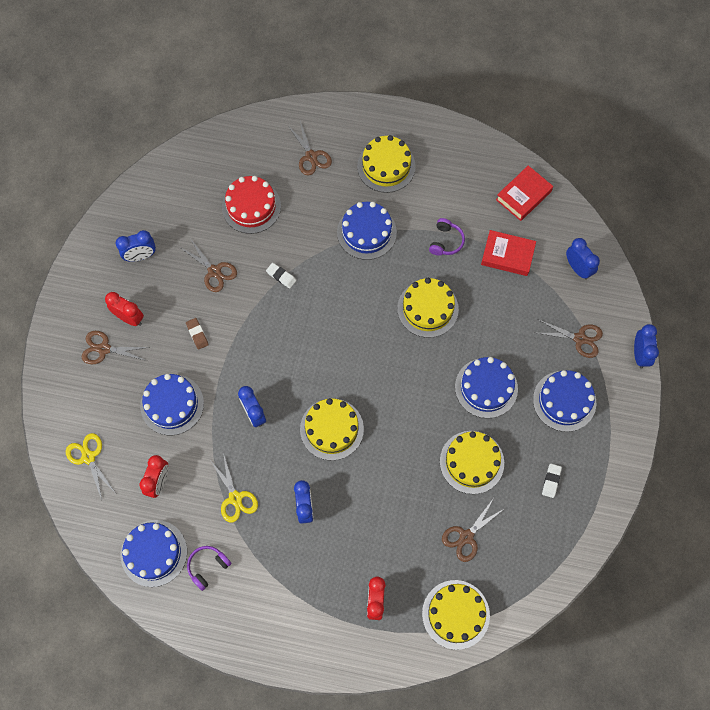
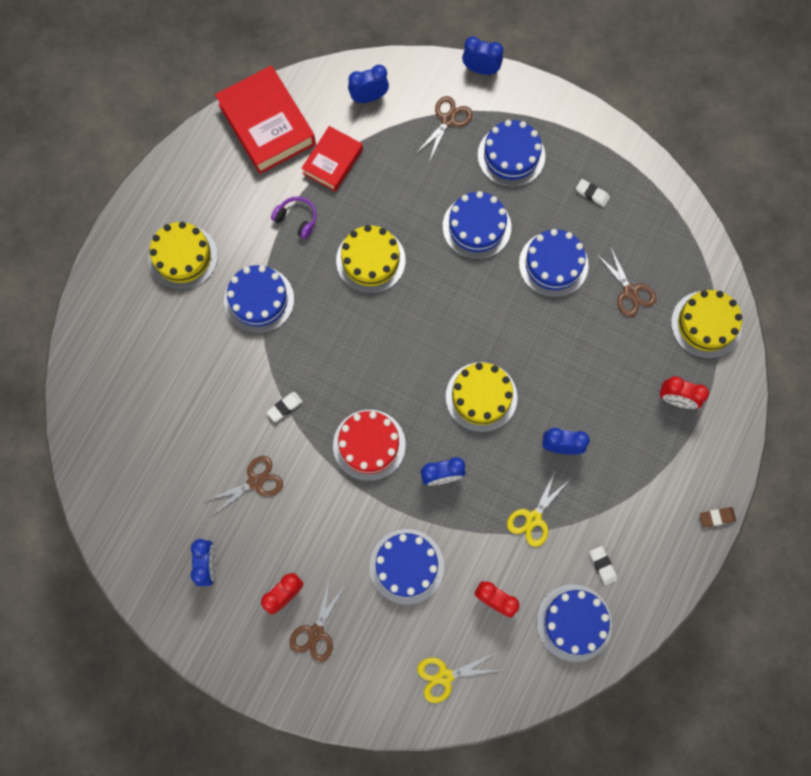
camera: 75 degrees left, 5 degrees up
(197, 334) = (329, 519): brown eraser -> brown eraser (716, 517)
(208, 567) = (602, 566): purple headphones -> white eraser
(235, 498) = (533, 519): yellow scissors -> yellow scissors turned 135 degrees clockwise
(251, 206) = (185, 420): red cake -> red cake (369, 445)
(311, 156) = (142, 336): brown scissors -> none
(471, 462) = (553, 264): yellow cake -> blue cake
(523, 195) = (267, 124): red book -> red book, size x1.66

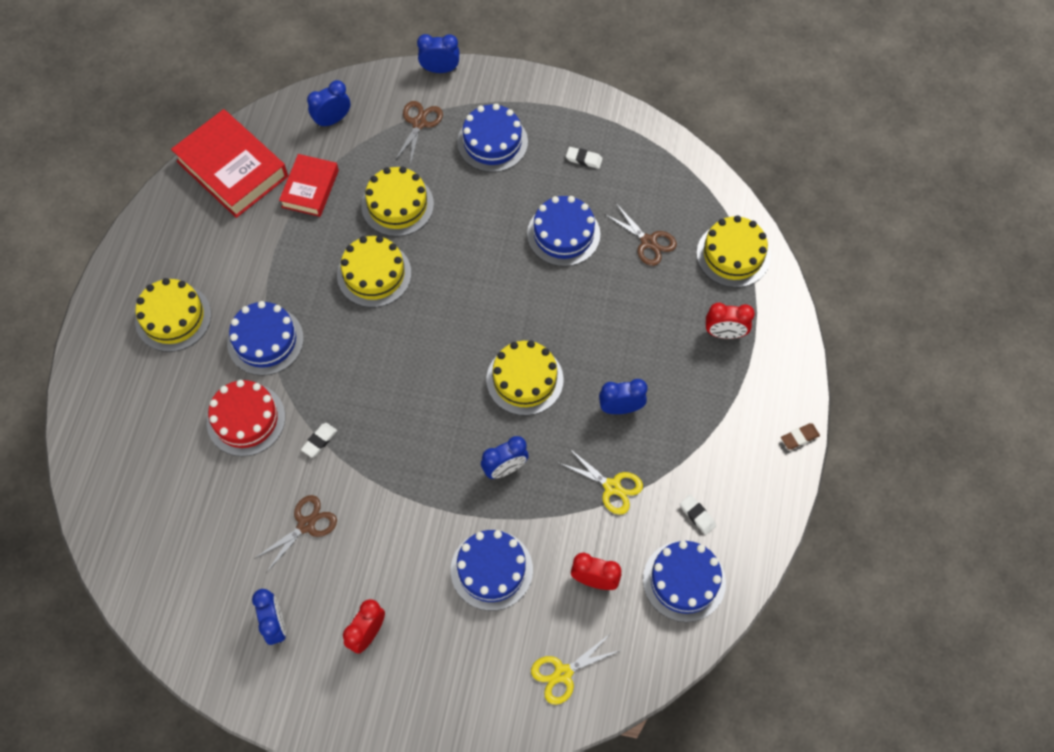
camera: 15 degrees left, 10 degrees down
(296, 219) = (286, 253): purple headphones -> none
(316, 633) = (411, 665): brown scissors -> none
(369, 445) = (419, 456): red cake -> red cake (246, 419)
(408, 197) = (397, 205): none -> yellow cake
(476, 227) = (475, 217): blue cake -> none
(533, 519) = (612, 487): yellow scissors -> yellow scissors turned 75 degrees counterclockwise

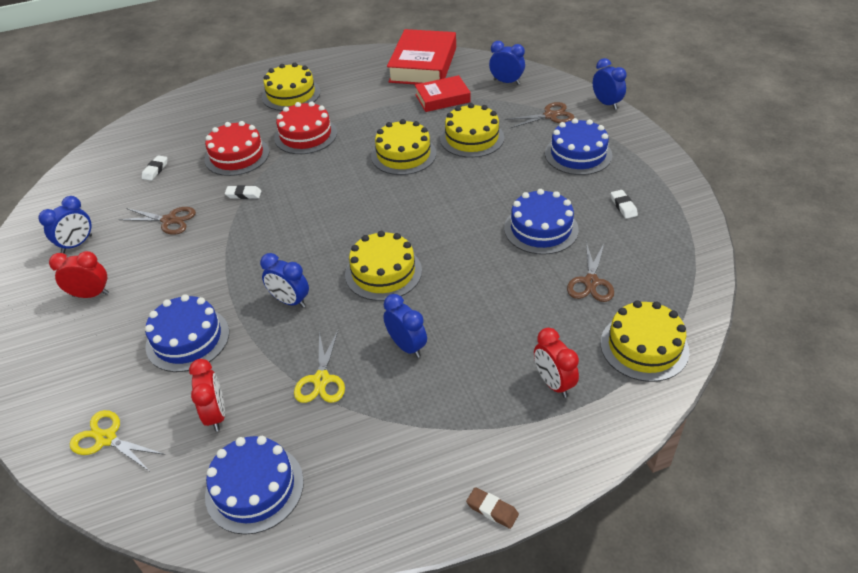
camera: 60 degrees right, 20 degrees down
(265, 340) = (305, 135): blue cake -> red cake
(697, 515) = (335, 462): white eraser -> white eraser (155, 170)

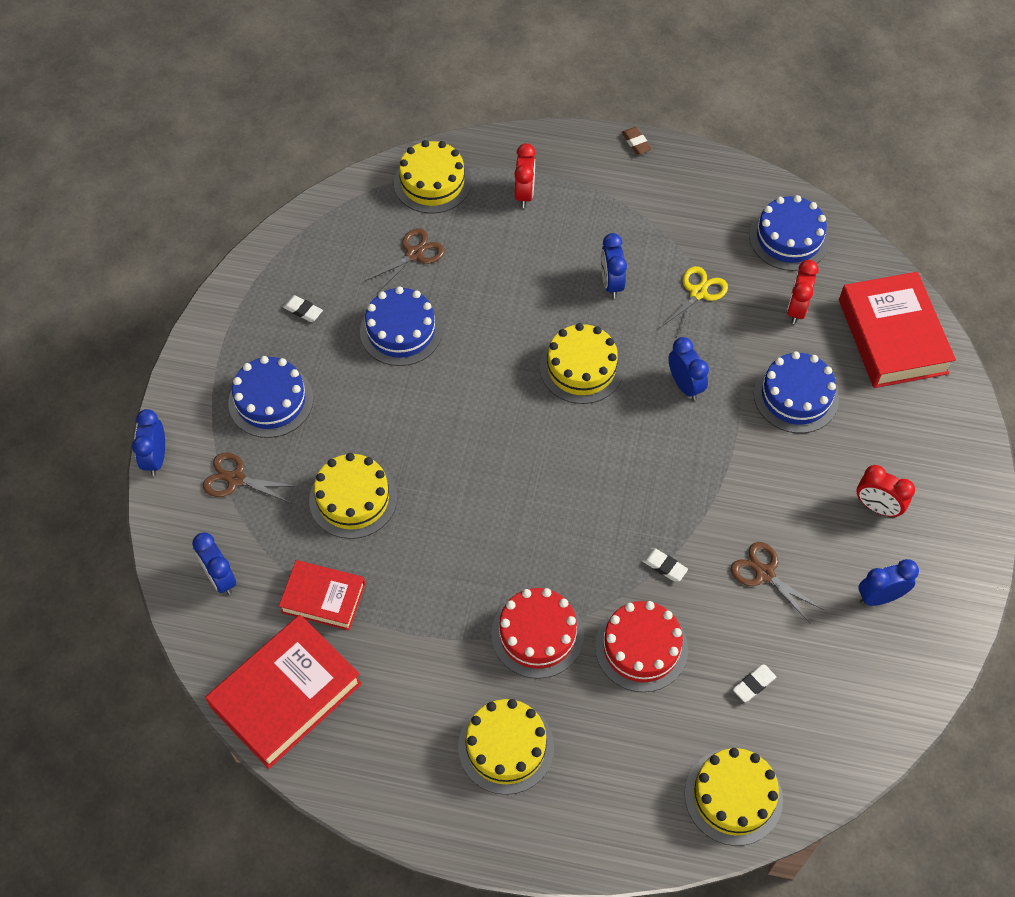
camera: 150 degrees left, 15 degrees up
(106, 439) = (892, 336): yellow scissors -> red book
(403, 154) = (448, 520): yellow cake -> yellow cake (733, 796)
(623, 206) = (303, 310): white eraser -> white eraser turned 75 degrees counterclockwise

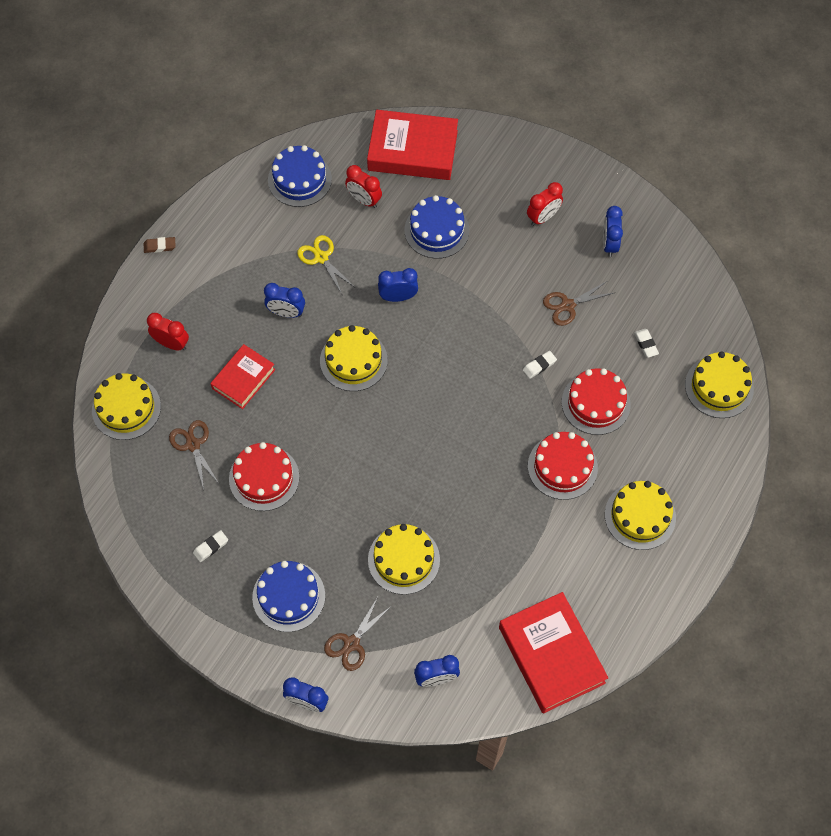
camera: 70 degrees left, 5 degrees up
(323, 598) = (481, 606): red book -> red book (243, 379)
(401, 331) = (264, 478): blue cake -> red cake

